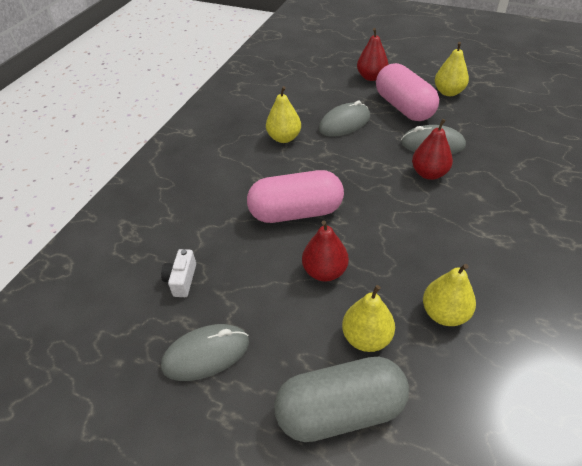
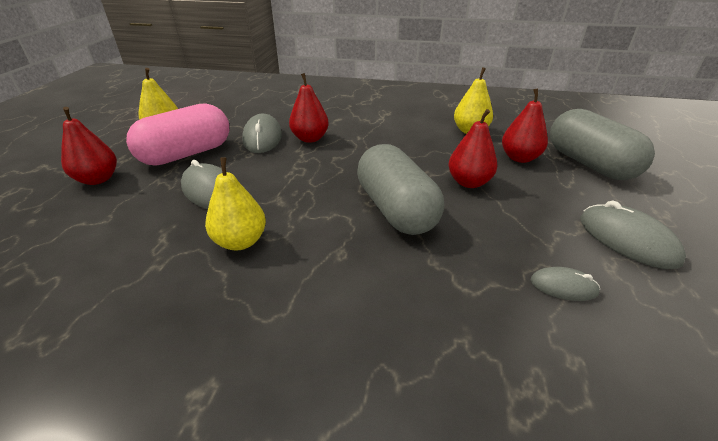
camera: 105 degrees left, 10 degrees down
(181, 280) = (563, 286): white camera -> grey mouse
(296, 212) = (396, 209): pink capsule -> grey capsule
(366, 337) = (519, 158): yellow pear -> red pear

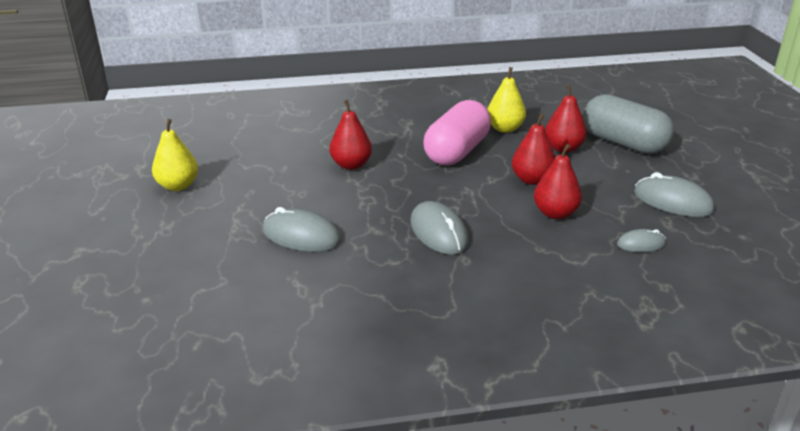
camera: 20 degrees left, 5 degrees down
(98, 179) = (165, 249): red pear -> red pear (555, 213)
(187, 154) = (234, 206): pink capsule -> pink capsule (457, 152)
(240, 241) = (372, 270): yellow pear -> none
(262, 138) = (299, 173): grey mouse -> grey mouse (438, 232)
(396, 209) = (485, 216): grey capsule -> none

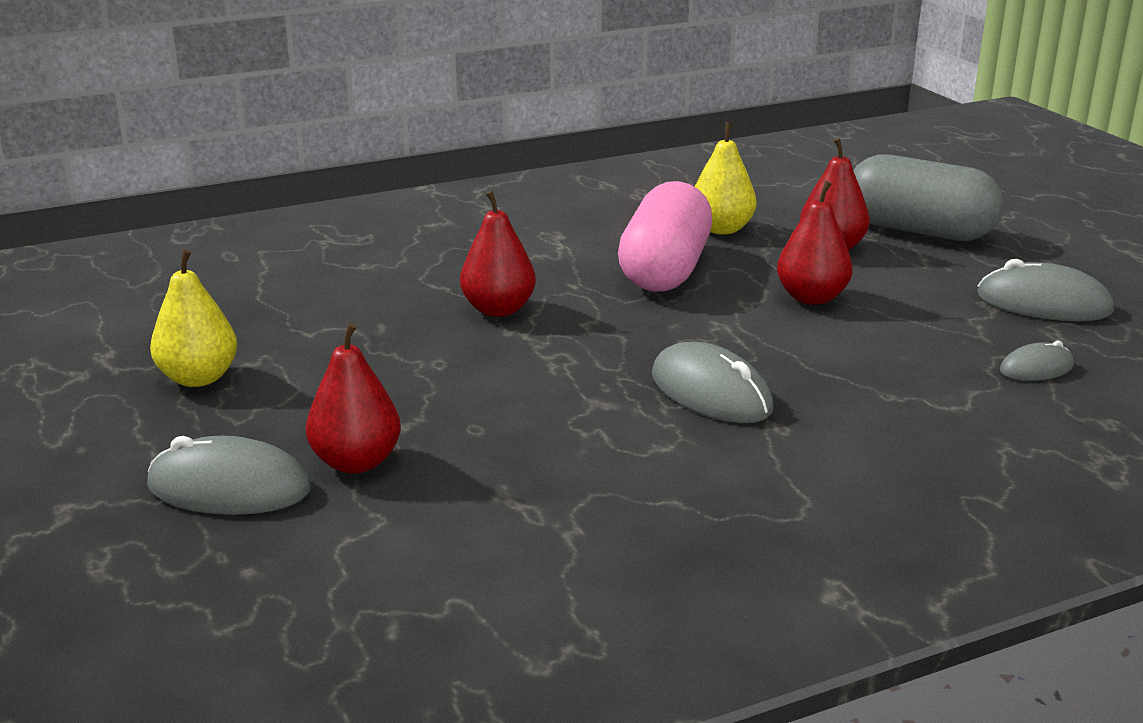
camera: 15 degrees left, 5 degrees down
(301, 236) = (478, 429): grey mouse -> grey mouse (229, 488)
(555, 213) = (879, 342): red pear -> red pear (356, 462)

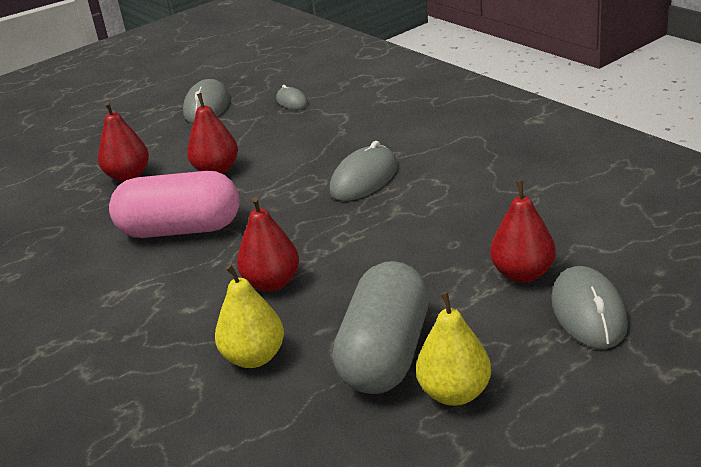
camera: 100 degrees left, 5 degrees up
(721, 229) = (94, 222): yellow pear -> yellow pear (254, 357)
(918, 231) = (94, 152): grey capsule -> grey capsule (385, 354)

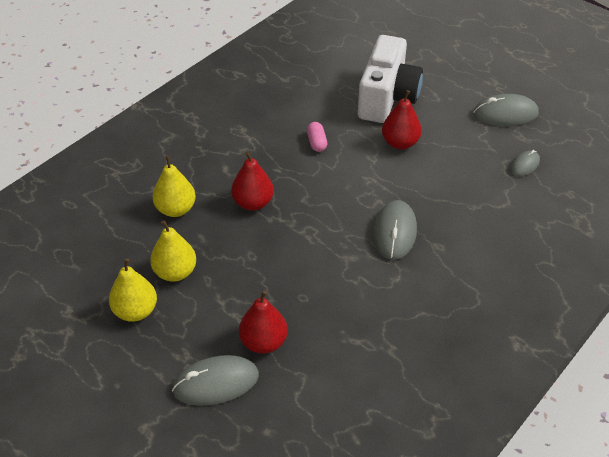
camera: 75 degrees right, 15 degrees up
(128, 176) = (387, 98): red pear -> white camera
(180, 229) = (316, 143): pink capsule -> pink capsule, size x0.40
(364, 179) = (395, 232): grey mouse -> grey mouse turned 75 degrees clockwise
(385, 354) = (175, 272): grey capsule -> yellow pear

